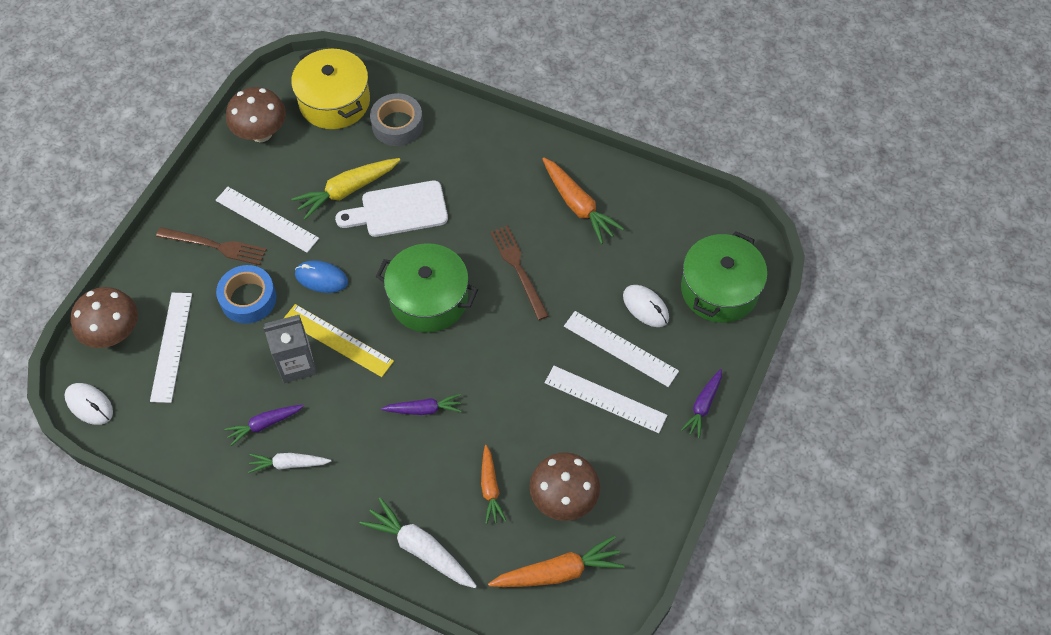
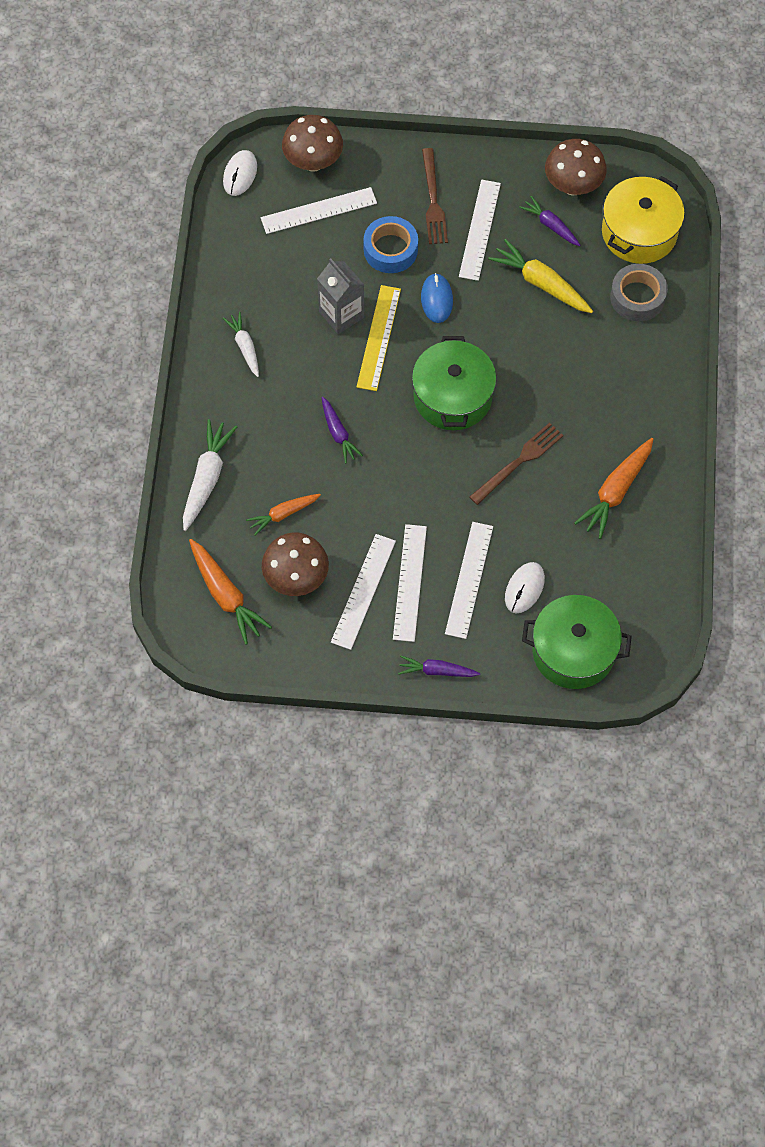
camera: 70 degrees right, 5 degrees up
(264, 424) = (274, 313): purple carrot -> purple carrot (550, 225)
(398, 210) = (539, 335): white cutting board -> none
(599, 442) = (363, 591): none -> white ruler

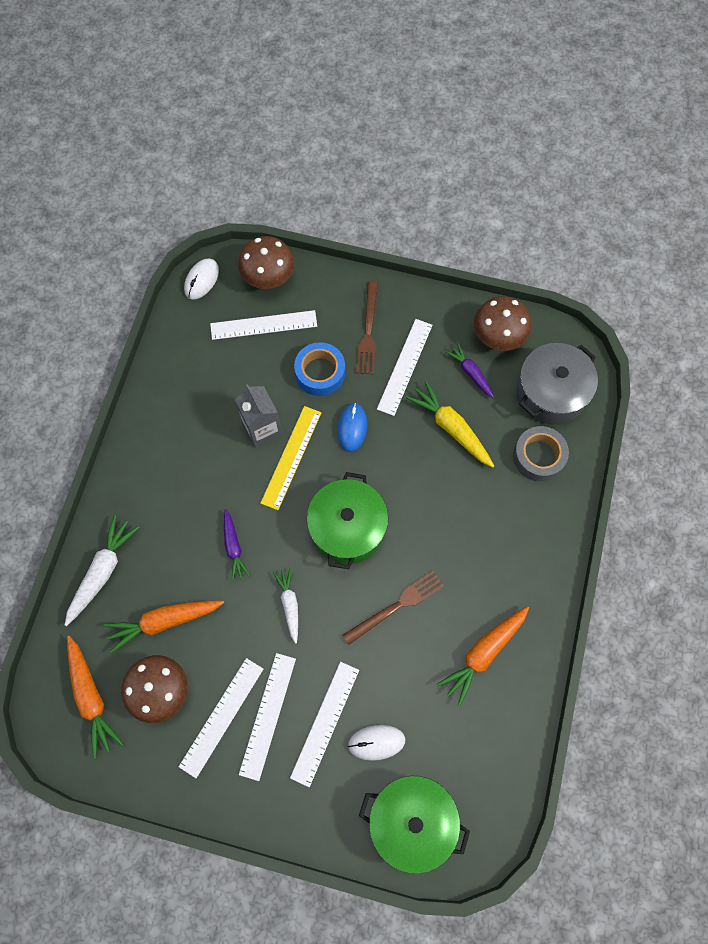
camera: 10 degrees right, 5 degrees up
(245, 347) = (168, 446): white carrot -> white carrot (289, 605)
(283, 514) = (164, 621): orange carrot -> orange carrot, size x1.58
(437, 671) = (274, 817): purple carrot -> none
(524, 588) = (376, 742): white mouse -> white mouse turned 45 degrees clockwise
(639, 232) = (551, 392): yellow pot -> grey pot

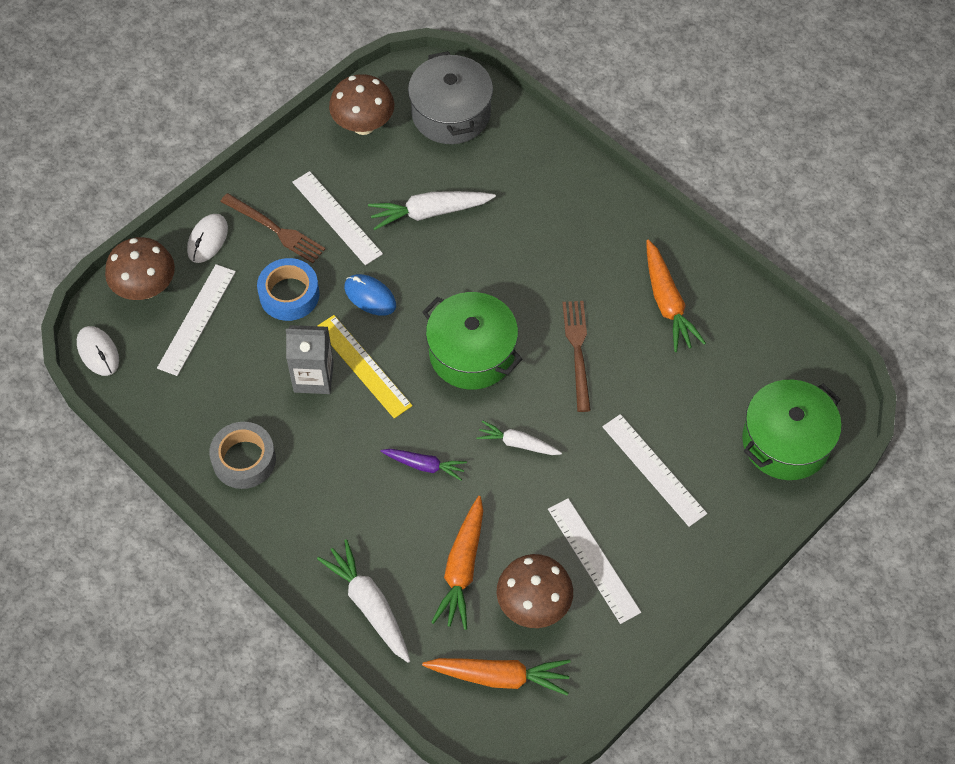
camera: 60 degrees left, 10 degrees down
(267, 715) = (616, 517): white ruler -> none
(376, 742) = (698, 434): white mouse -> white mouse (207, 240)
(451, 428) = (429, 212): yellow carrot -> white carrot
(470, 373) = (384, 167): purple carrot -> none
(538, 456) = (507, 158): grey tape -> grey tape (244, 460)

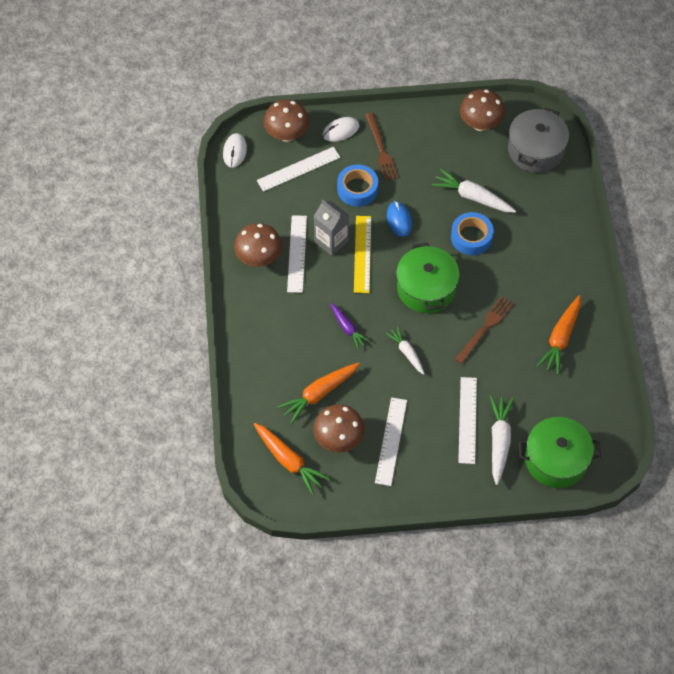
camera: 40 degrees right, 0 degrees up
(244, 460) = (259, 258): grey tape -> brown mushroom
(337, 217) = (420, 165): white ruler -> white ruler (297, 253)
(369, 605) = (256, 376): white carrot -> white carrot (499, 441)
(469, 259) = (471, 237): none -> blue tape

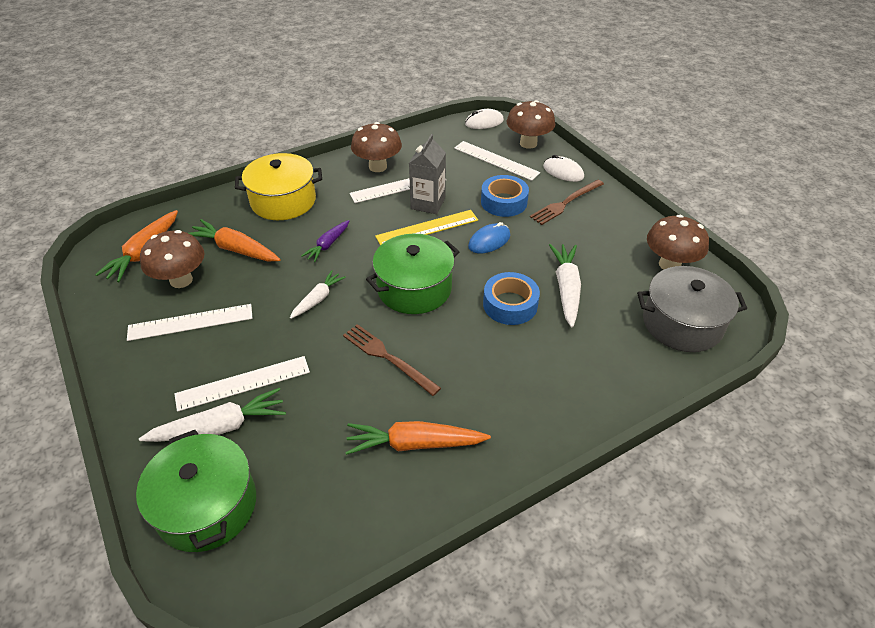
camera: 65 degrees right, 15 degrees down
(271, 343) = (283, 201): none -> yellow pot
(485, 328) = (388, 357): brown fork -> brown fork turned 150 degrees counterclockwise

